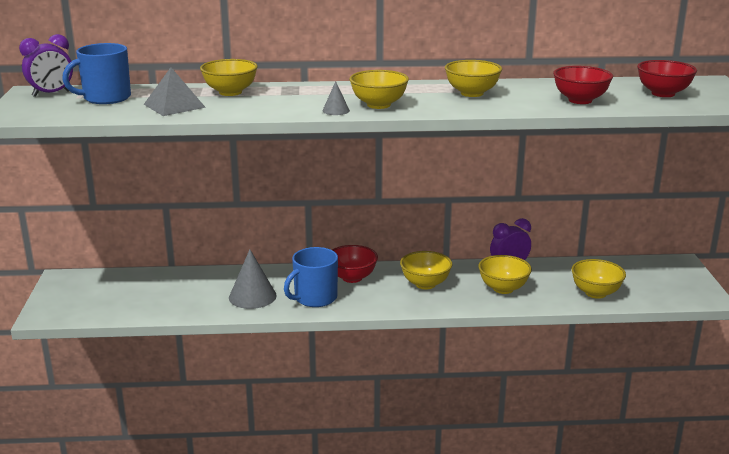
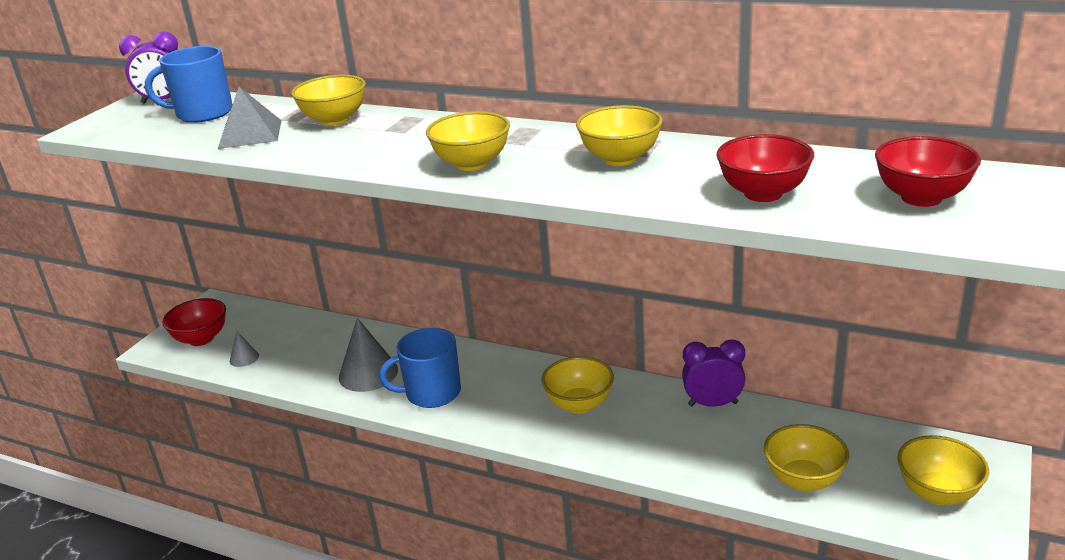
camera: 30 degrees right, 5 degrees up
(336, 110) = (408, 166): grey cone -> grey cone (244, 358)
(352, 278) = (500, 373): red bowl -> red bowl (201, 339)
(503, 288) = (675, 437): yellow bowl -> yellow bowl (937, 493)

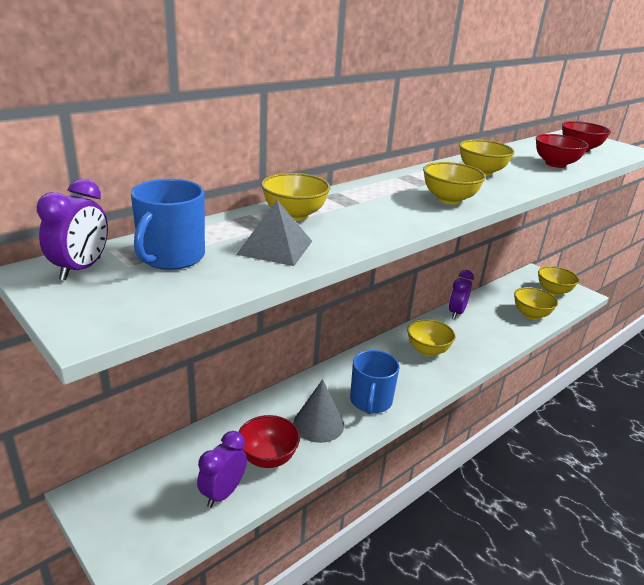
camera: 70 degrees left, 0 degrees up
(201, 339) = (151, 519): red bowl -> red bowl (268, 458)
(244, 358) = (223, 493): grey cone -> purple clock

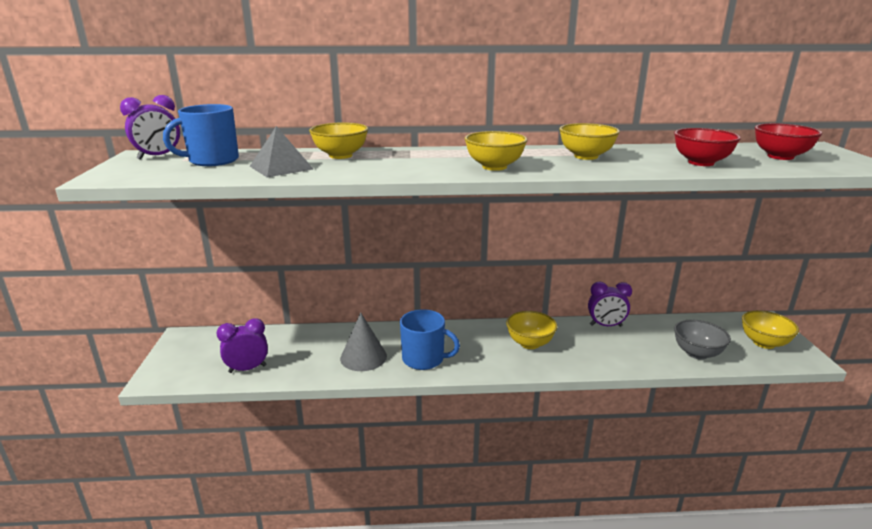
camera: 40 degrees right, 5 degrees down
(268, 458) = (301, 362): red bowl -> none
(370, 401) = (424, 359): blue mug -> blue mug turned 120 degrees counterclockwise
(456, 313) = (605, 325): purple clock -> purple clock turned 150 degrees counterclockwise
(531, 314) = (697, 353): yellow bowl -> grey bowl

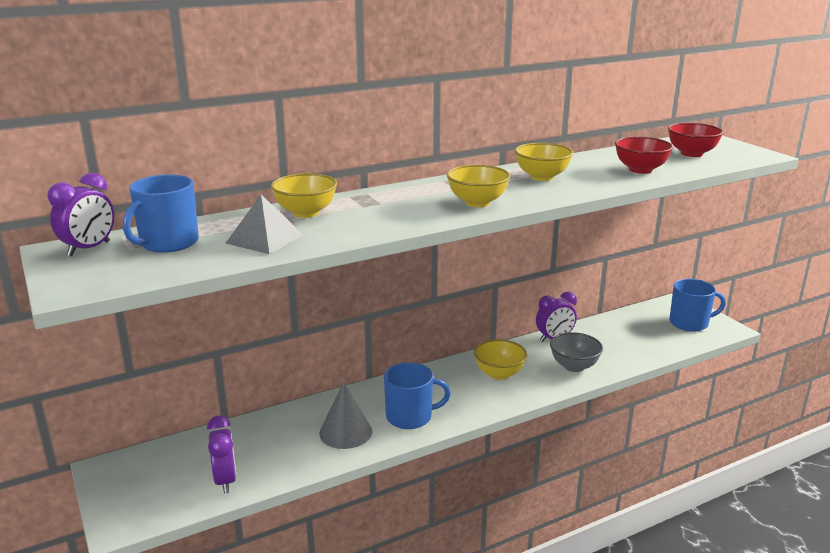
camera: 25 degrees left, 0 degrees up
(247, 369) = (225, 481): purple clock -> purple clock turned 120 degrees clockwise
(697, 353) = (645, 346): grey bowl -> grey bowl (574, 366)
(764, 343) = (690, 323): yellow bowl -> blue mug

